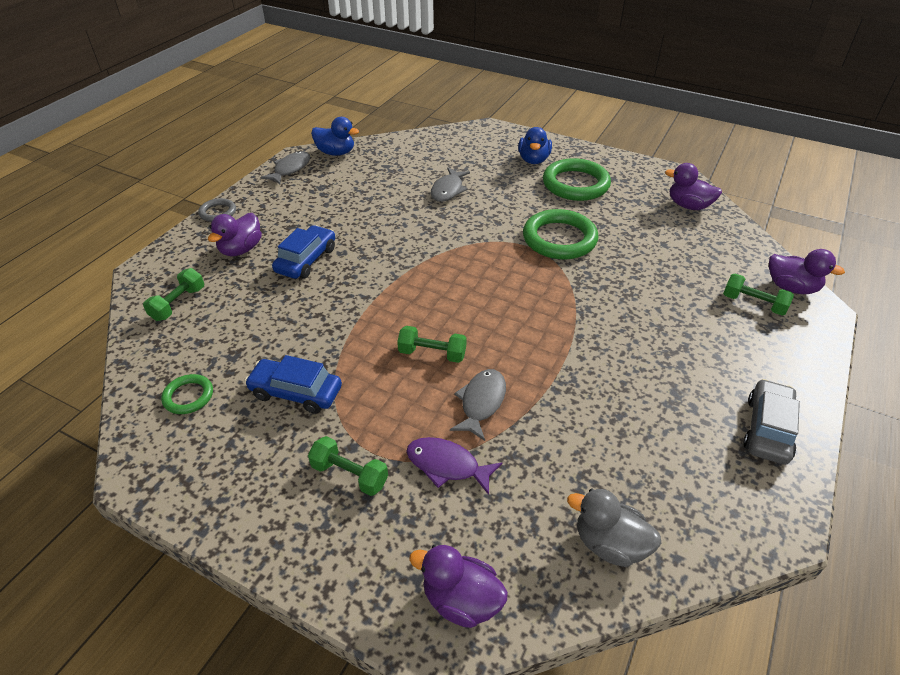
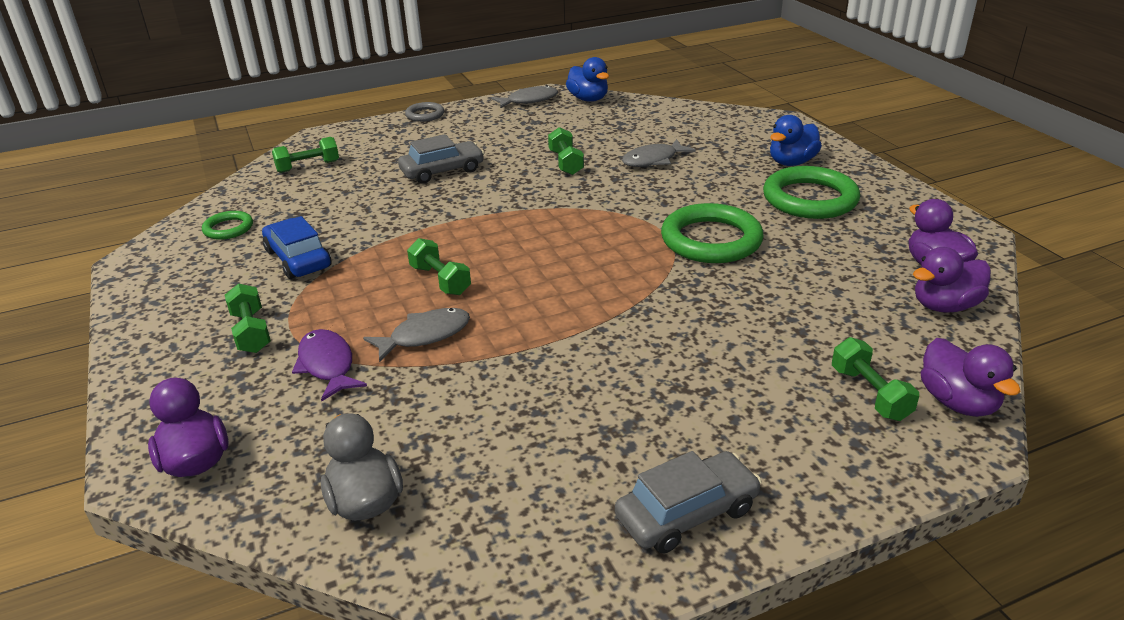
camera: 40 degrees right, 10 degrees down
(241, 249) = (404, 146): purple duck -> purple duck (944, 306)
(306, 260) = (442, 171): blue car -> grey car
(391, 215) = (565, 163): none -> green dumbbell

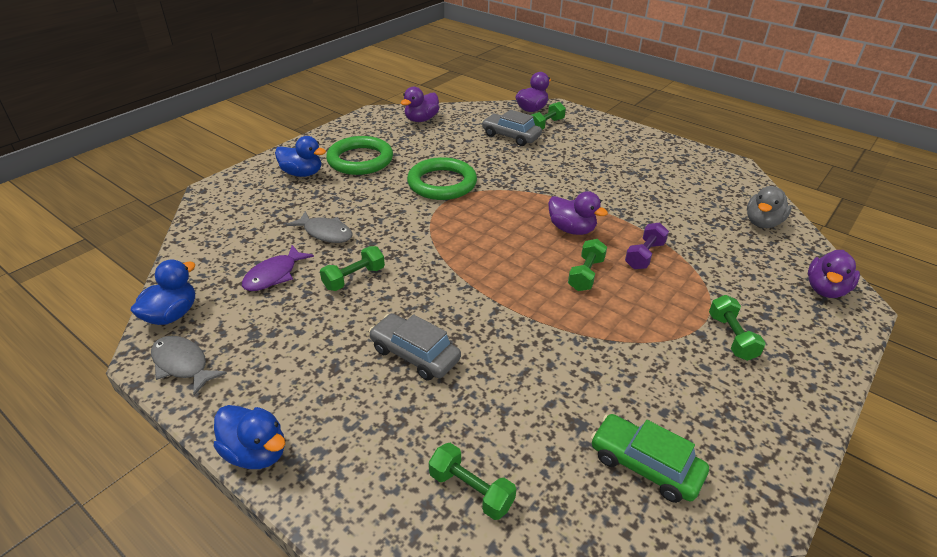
camera: 120 degrees left, 5 degrees up
(228, 228) = (645, 465): green ring -> green car
(251, 332) = (731, 337): green dumbbell -> green dumbbell turned 45 degrees counterclockwise
(298, 259) = (636, 369): blue car -> none
(327, 365) = (712, 281): purple fish -> purple fish (274, 275)
(425, 115) = (256, 452): grey ring -> blue duck
(425, 335) = (644, 255): grey fish -> purple dumbbell
(687, 513) = (661, 150): grey car -> grey car (511, 136)
(944, 306) = (458, 115): purple duck -> purple duck (571, 229)

